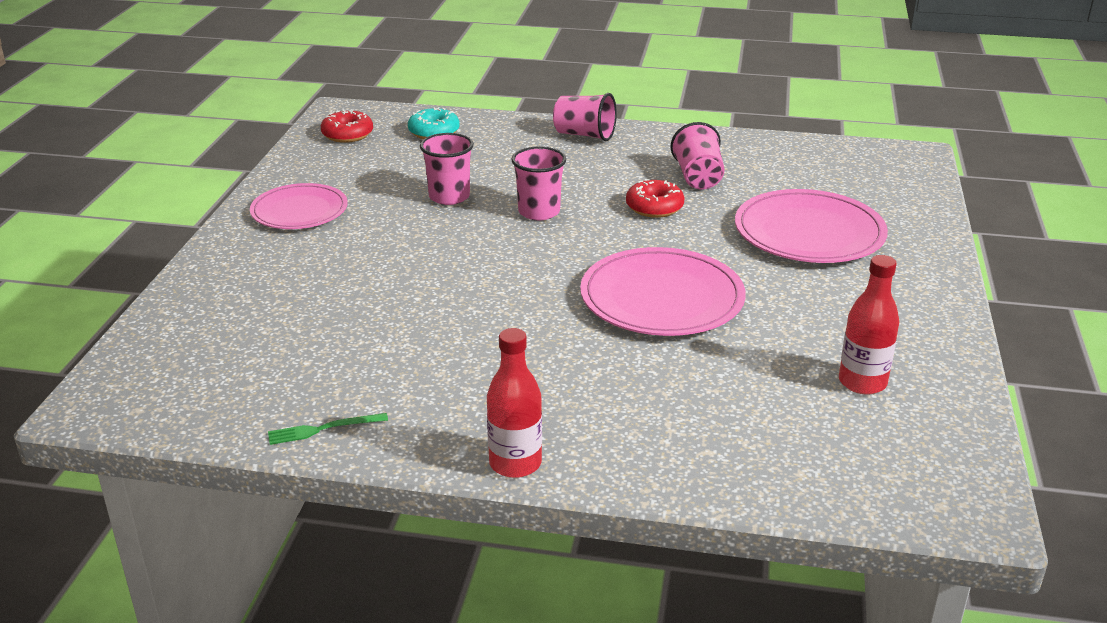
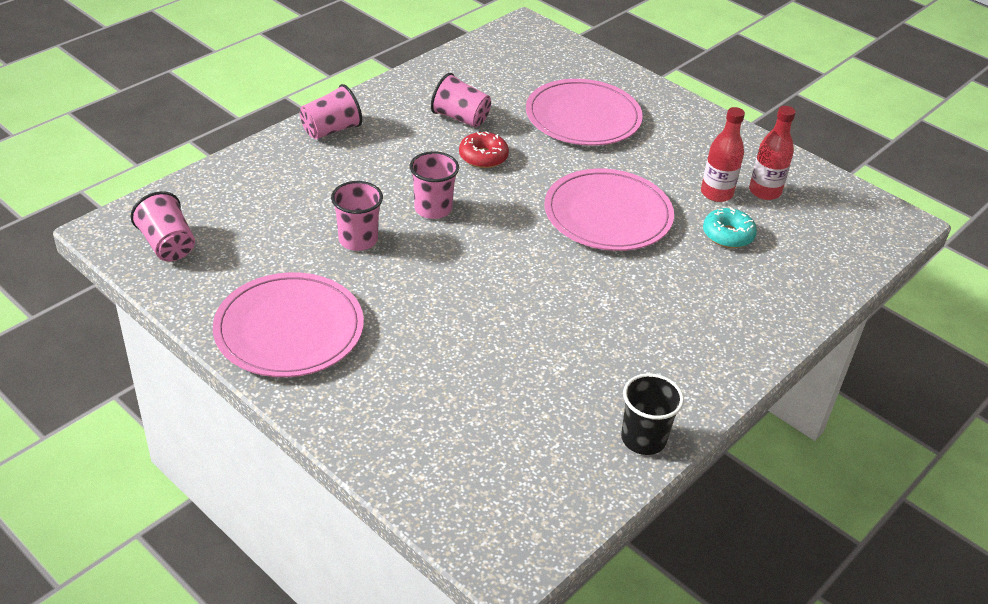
camera: 60 degrees left, 10 degrees up
(299, 211) = (289, 329): pink plate -> pink plate, size x1.51
(323, 429) = (643, 439): green fork -> black cup
(347, 134) = (168, 245): red donut -> pink cup
(434, 132) = (227, 197): turquoise donut -> turquoise donut (728, 235)
(515, 463) = (748, 365): red bottle -> red bottle (716, 193)

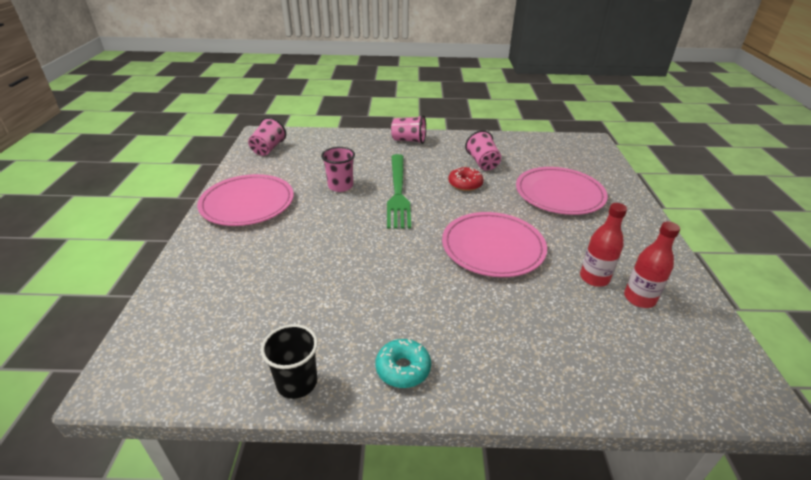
camera: 50 degrees right, 5 degrees down
(433, 209) = (398, 192): pink cup -> green fork
(728, 235) = (563, 306): turquoise donut -> turquoise donut (403, 368)

